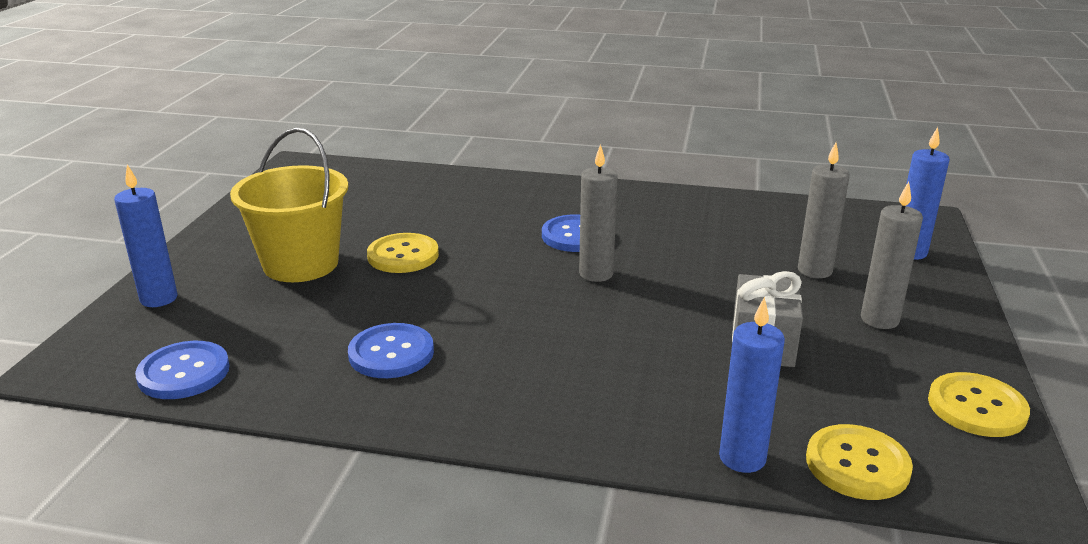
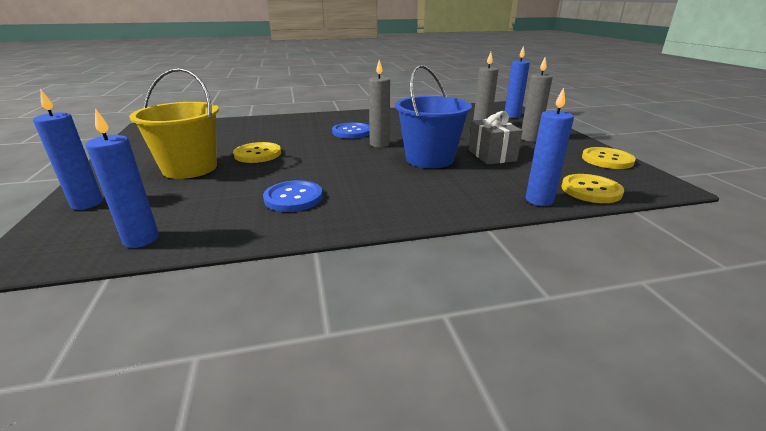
camera: 25 degrees left, 0 degrees up
(184, 372) = (141, 239): blue button -> blue candle
(648, 326) = (429, 159): none -> blue bucket

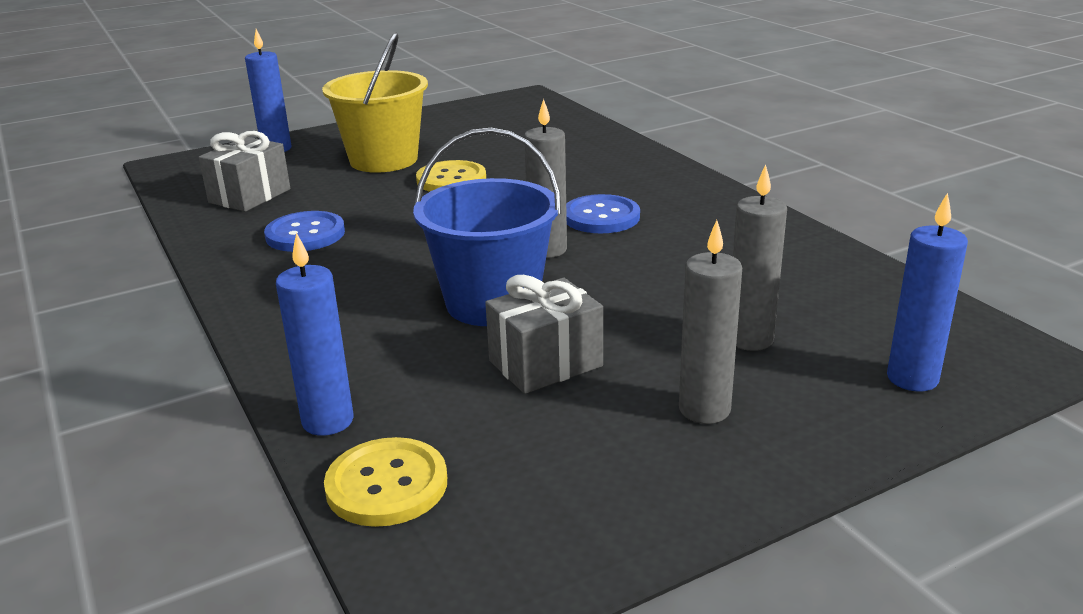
camera: 75 degrees right, 0 degrees up
(141, 239) = (200, 193): blue candle -> none
(185, 216) = (249, 196): none -> grey gift
(607, 160) = (600, 528): yellow button -> none

